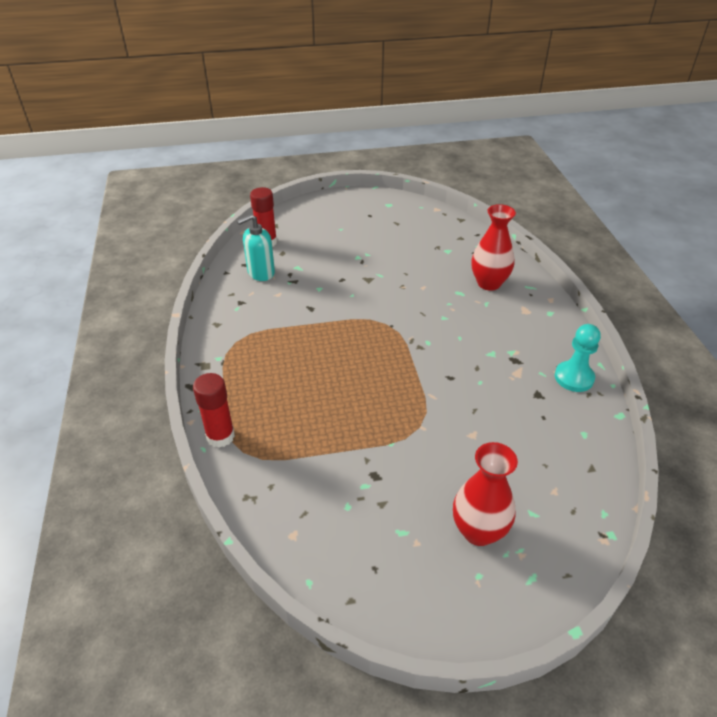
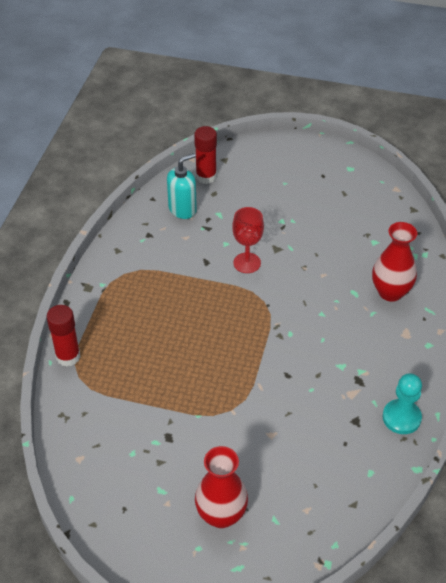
camera: 25 degrees right, 5 degrees up
(261, 273) = (182, 209): turquoise soap dispenser -> turquoise soap dispenser turned 150 degrees clockwise
(349, 298) = (247, 263): none -> red goblet

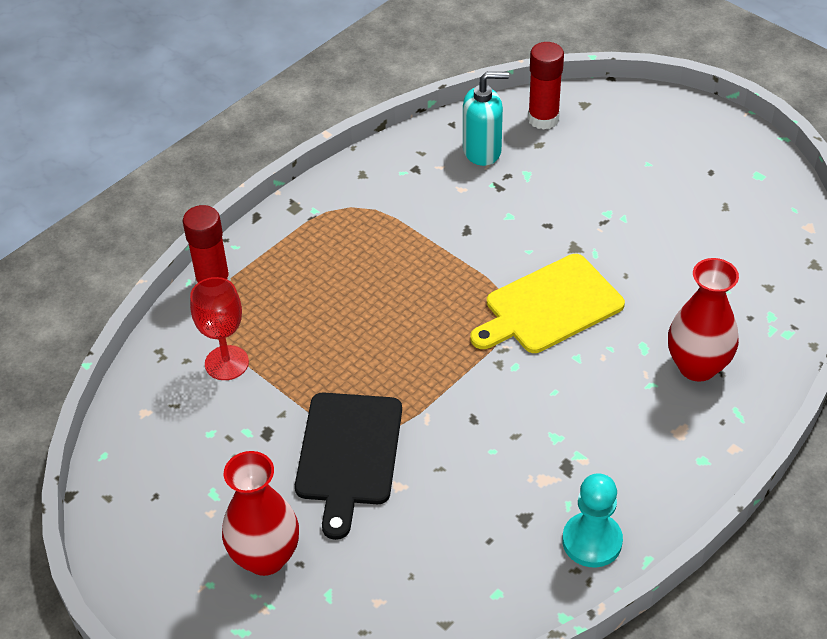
camera: 30 degrees right, 0 degrees up
(228, 428) = (348, 454): none -> black cutting board
(247, 263) = (520, 251): red goblet -> red goblet (226, 363)
(285, 289) = (549, 306): none -> yellow cutting board

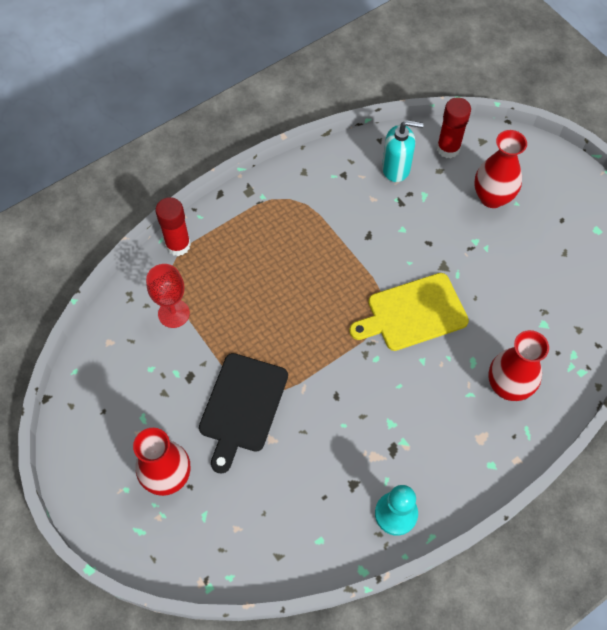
camera: 10 degrees right, 15 degrees up
(615, 162) = (492, 197): none -> red vase

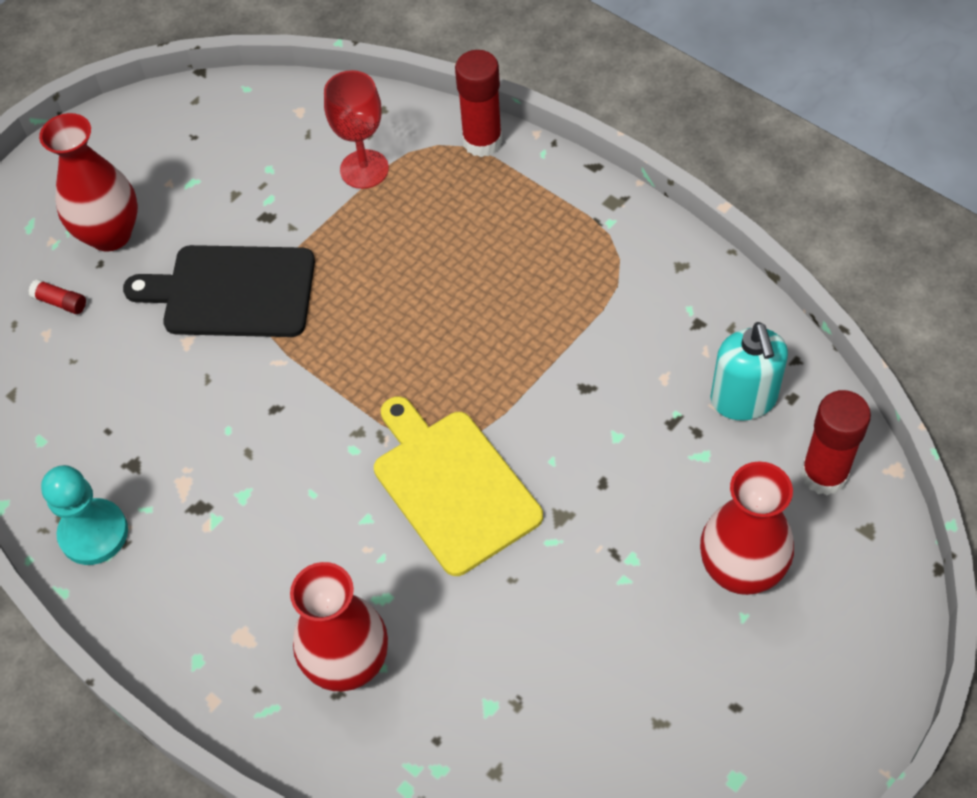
camera: 80 degrees right, 5 degrees down
(214, 516) = (60, 302): none -> red glue stick

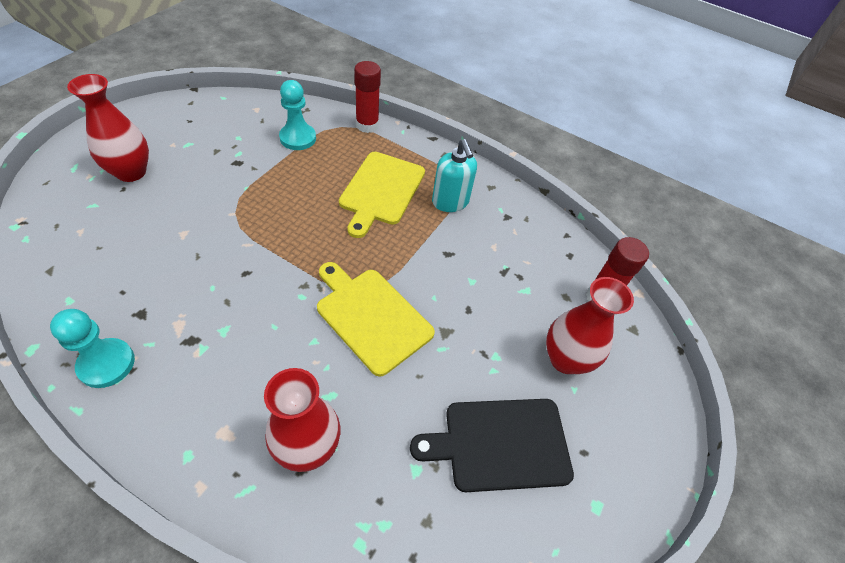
camera: 20 degrees left, 5 degrees down
(60, 302) = (92, 212): red glue stick -> none
(232, 291) = (215, 204): black cutting board -> black cutting board (500, 443)
(364, 169) = (298, 138): red goblet -> turquoise pawn
(491, 271) = (381, 190): none -> yellow cutting board
(743, 399) = (543, 257): turquoise soap dispenser -> turquoise soap dispenser (450, 202)

